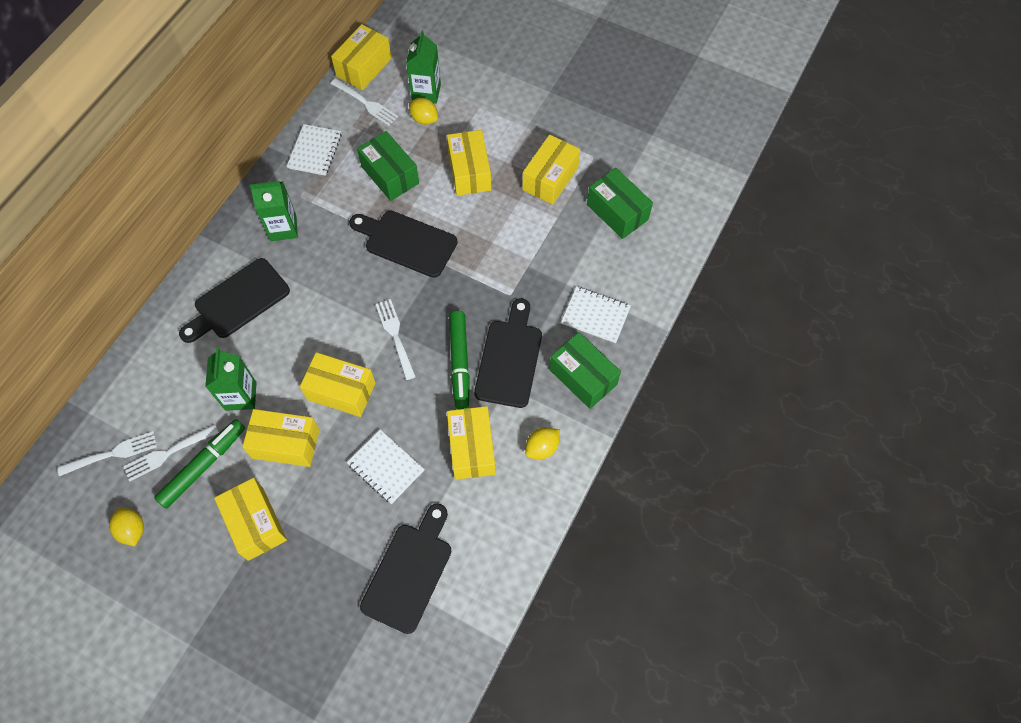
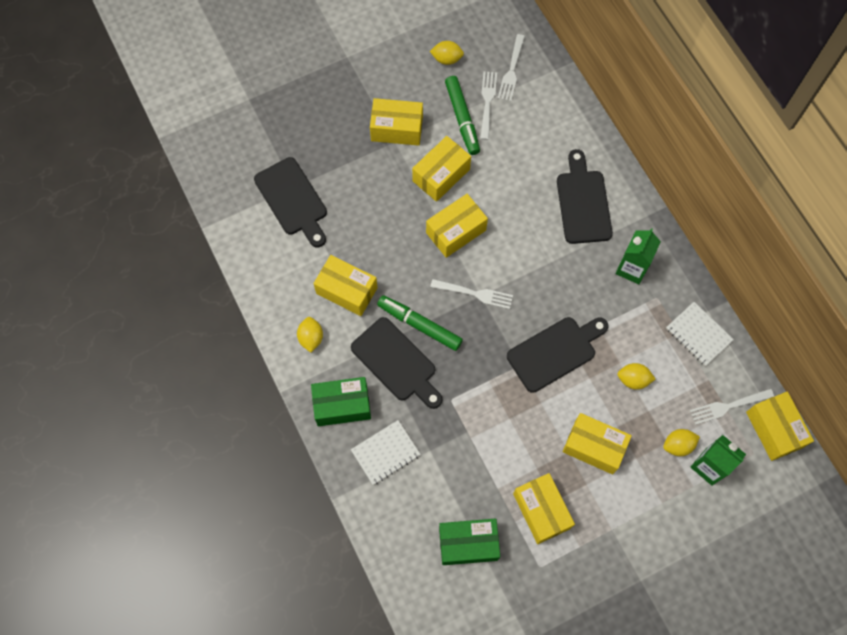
camera: 125 degrees right, 5 degrees up
(241, 396) = (499, 166): green carton -> none
(386, 467) = (375, 227): white notebook -> none
(390, 175) = (633, 379): green box -> yellow lemon

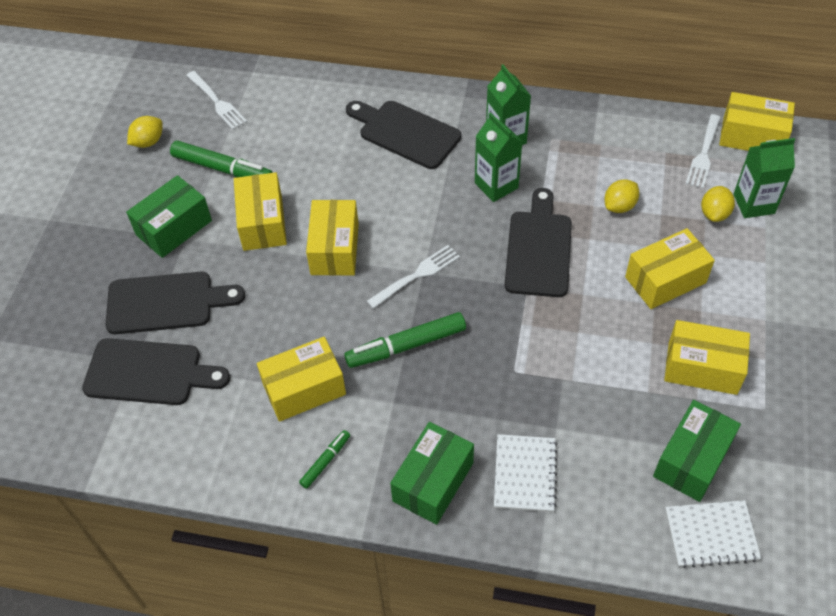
camera: 50 degrees left, 15 degrees down
(311, 338) = (325, 461): yellow lemon -> green marker
(396, 362) = (429, 395): black cutting board -> black cutting board (166, 303)
(397, 129) = (174, 228): yellow box -> green box
(487, 103) = (228, 139): white fork -> none
(586, 290) = (496, 185): none -> green carton
(698, 334) = (614, 132): white notebook -> white notebook (711, 534)

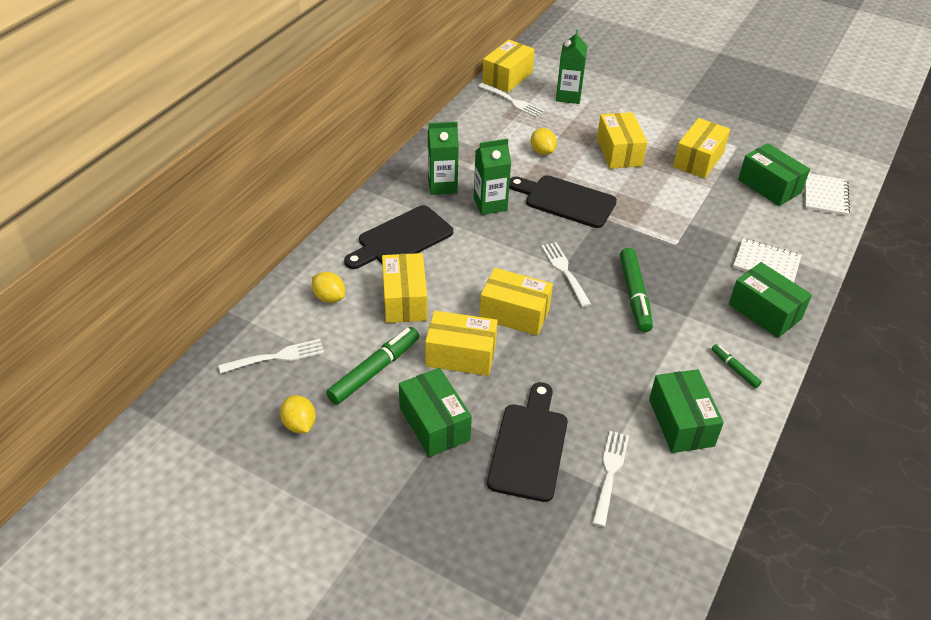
camera: 75 degrees left, 10 degrees down
(149, 373) = (610, 474): black cutting board -> white fork
(231, 421) = (681, 422): none -> green box
(304, 389) = (660, 366): yellow box -> yellow box (404, 300)
(714, 213) = (569, 114): yellow lemon -> yellow lemon (329, 297)

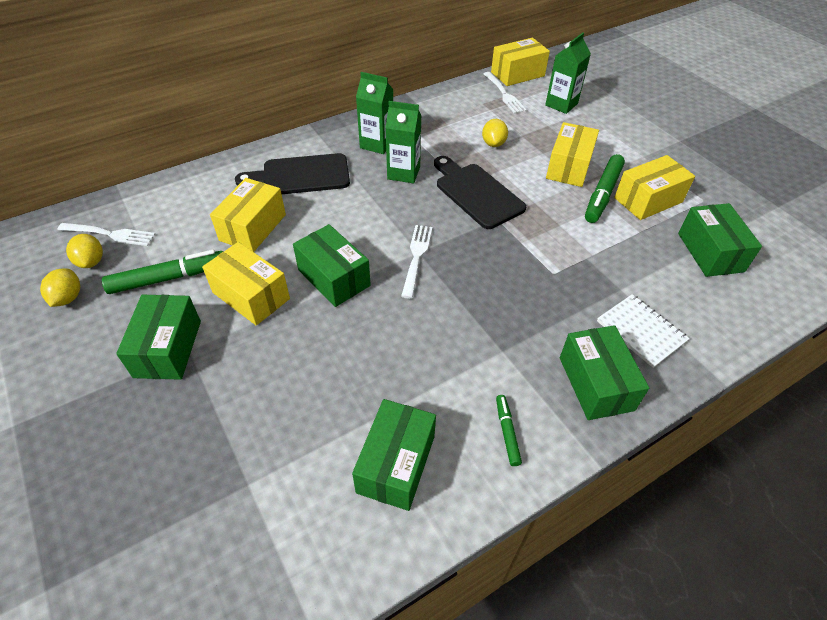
camera: 30 degrees right, 5 degrees up
(329, 297) = (197, 202): yellow lemon -> yellow lemon (91, 261)
(514, 314) = (334, 277): yellow box -> green box
(529, 446) = (226, 412): black cutting board -> none
(610, 474) = (273, 483): white fork -> none
(634, 295) = (465, 307): green marker -> green marker (602, 194)
(825, 196) = (774, 285): white notebook -> none

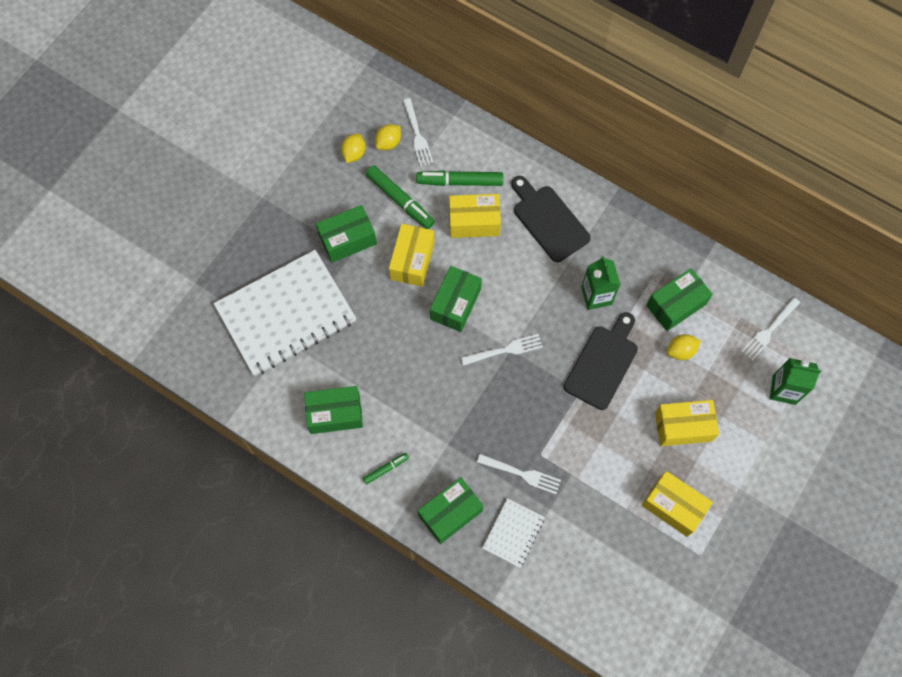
camera: 65 degrees right, 20 degrees up
(68, 298) = (354, 153): yellow lemon -> yellow lemon turned 45 degrees counterclockwise
(207, 467) = (286, 314): none -> white notebook
(377, 144) = (623, 256): green carton -> none
(517, 74) = (816, 329): yellow box -> none
(570, 297) = (521, 474): none -> white fork
(602, 194) = (660, 466): green marker -> green marker (459, 182)
(710, 252) = (630, 570): green box -> green box (676, 305)

